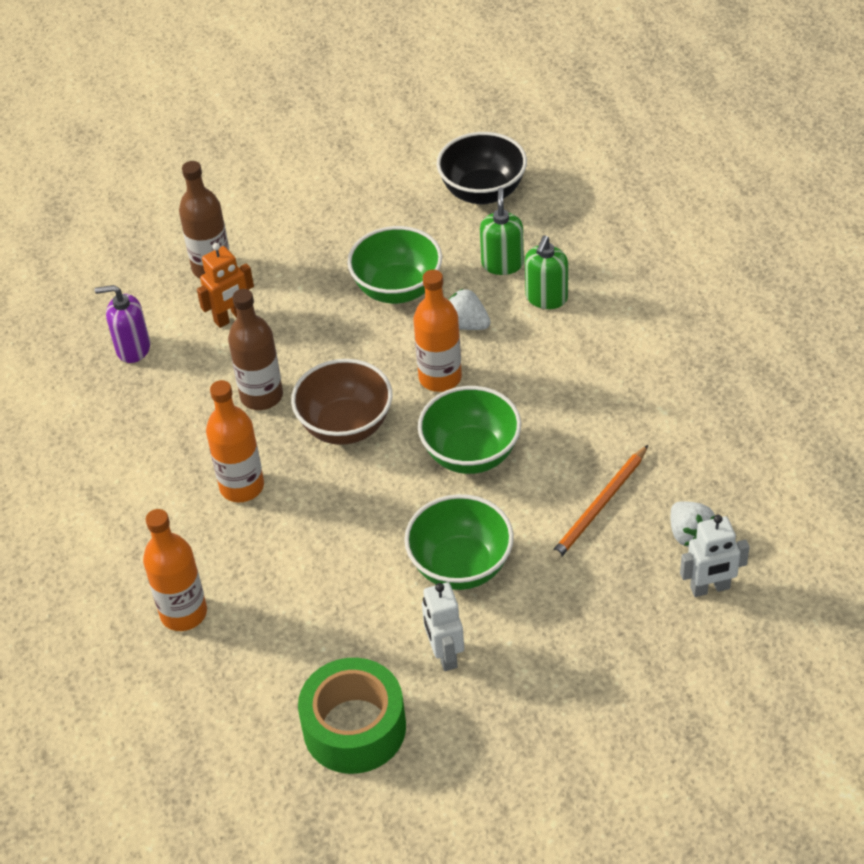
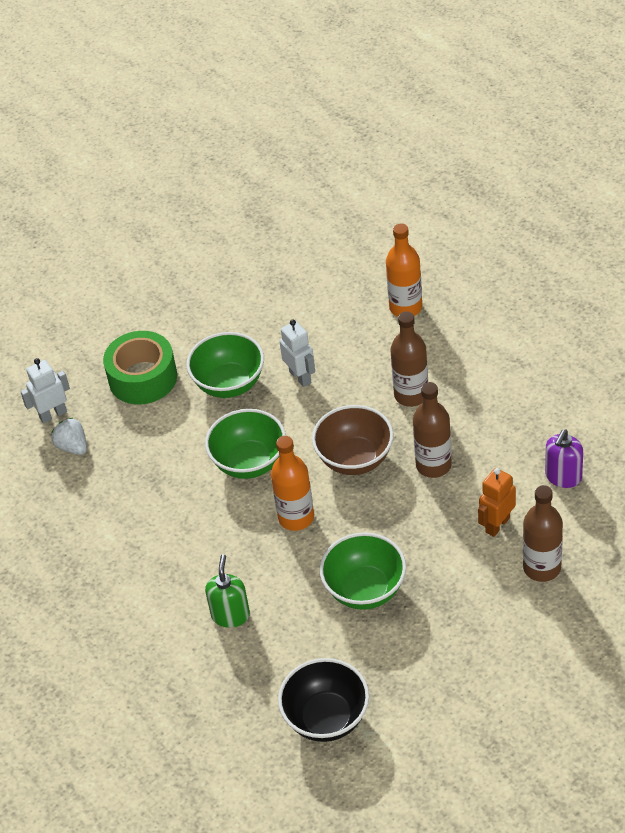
camera: 165 degrees right, 0 degrees up
(133, 348) = (563, 477): purple soap dispenser -> purple soap dispenser turned 135 degrees clockwise
(242, 487) = (411, 395): orange bottle -> brown bottle
(354, 728) = (263, 277): green tape -> green tape (143, 378)
(444, 654) = (221, 329): white robot -> white robot (300, 377)
(466, 324) = (291, 571): white strawberry -> none
(502, 264) = (280, 640): green soap dispenser -> none
(599, 507) = (142, 449): orange pencil -> none

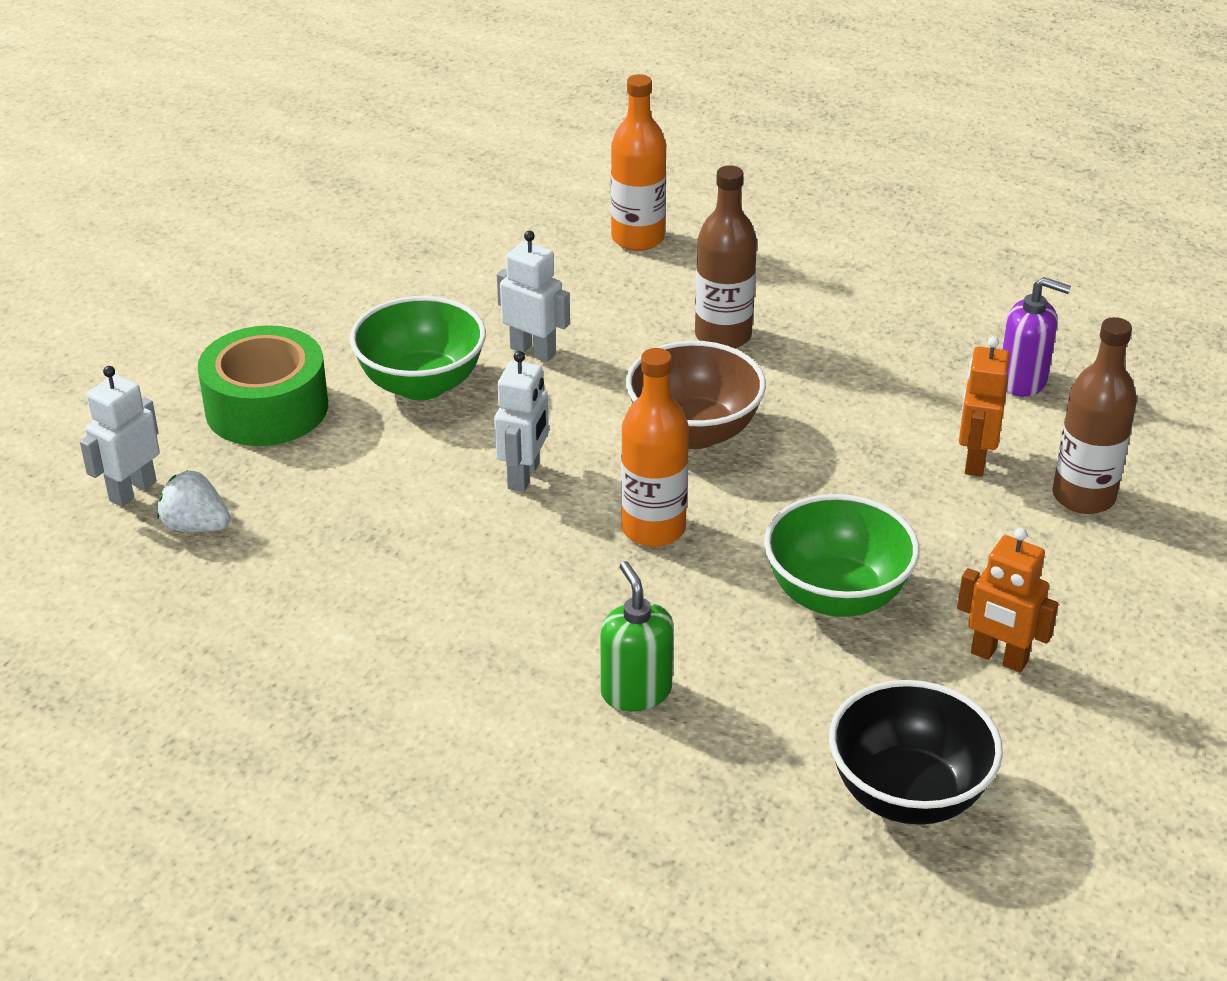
camera: 30 degrees left, 10 degrees down
(249, 463) = (524, 476): green bowl -> white robot
(424, 655) = (999, 658): none -> orange robot
(433, 465) = (821, 411): brown bottle -> none
(563, 477) = (1023, 381): purple soap dispenser -> purple soap dispenser turned 75 degrees counterclockwise

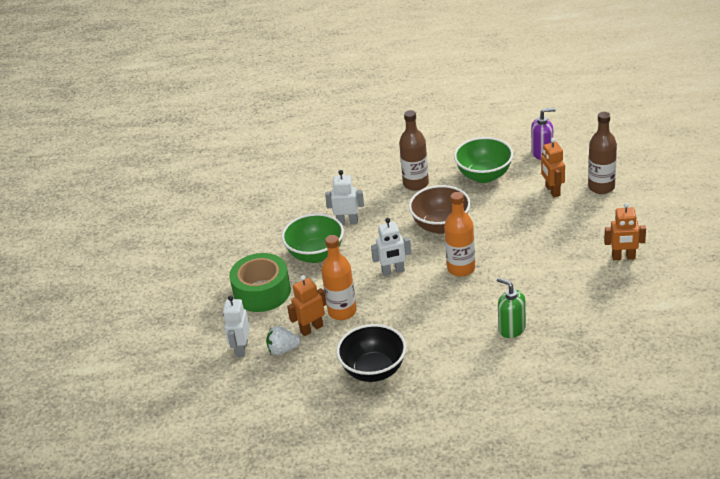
camera: 25 degrees left, 0 degrees up
(280, 512) = (311, 328): none -> orange robot
(524, 476) = (393, 271): white robot -> white robot turned 90 degrees clockwise
(638, 238) = (343, 159): orange bottle -> orange bottle (342, 311)
(836, 596) = (549, 262): green bowl -> green bowl (484, 175)
(908, 794) = (635, 317): black bowl -> black bowl (374, 370)

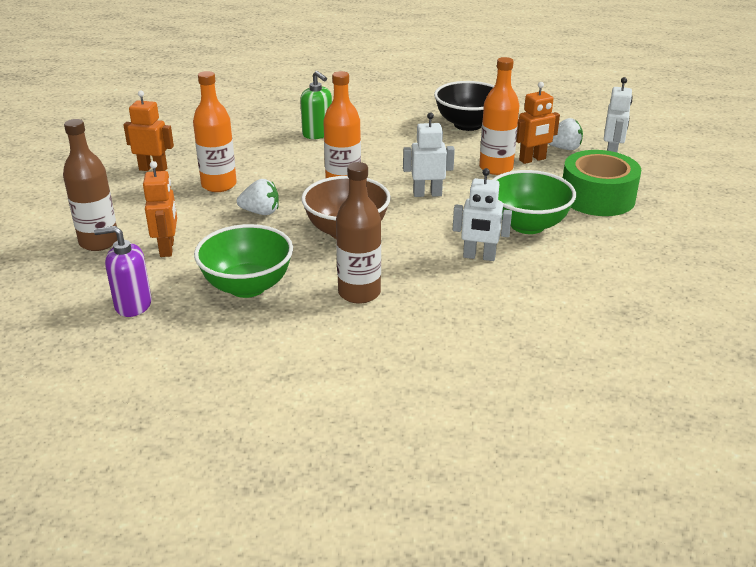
camera: 175 degrees left, 5 degrees down
(509, 231) = (260, 212): none -> white strawberry
(558, 250) = (219, 185): none -> orange bottle

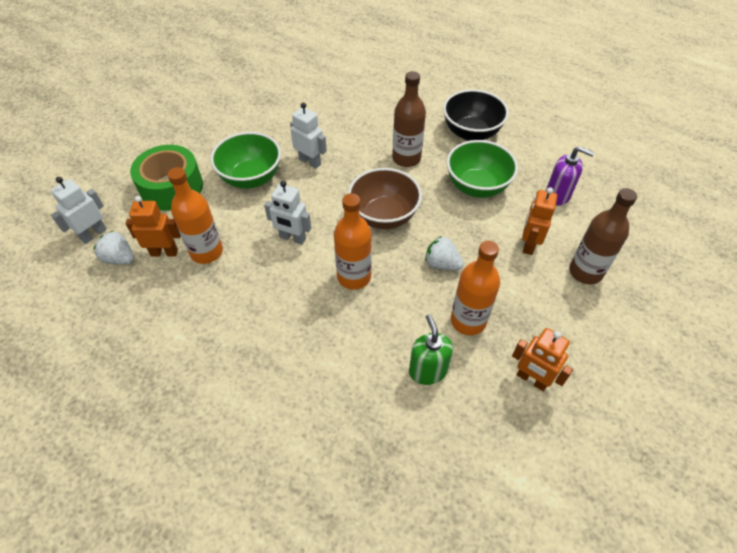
camera: 155 degrees left, 20 degrees up
(317, 134) = (328, 387): green soap dispenser -> green soap dispenser (427, 370)
(468, 125) = (159, 339): black bowl -> black bowl (471, 133)

